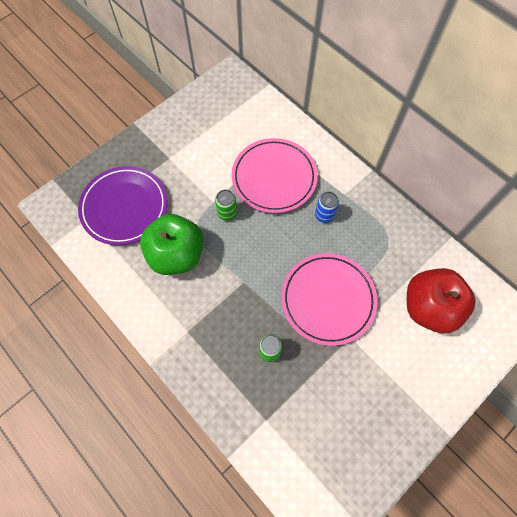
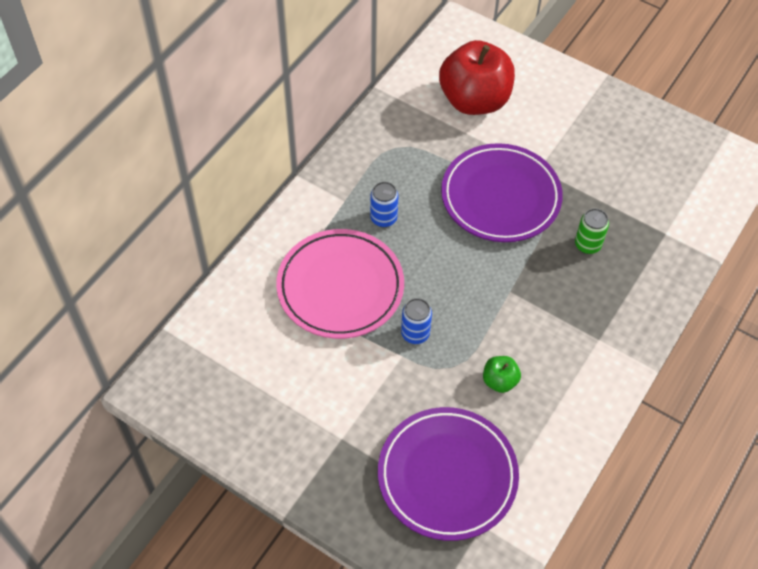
camera: 105 degrees left, 10 degrees down
(177, 255) = (499, 381): green apple -> green apple, size x0.43
(227, 213) = (415, 333): green can -> blue can
(328, 300) = (500, 197): pink plate -> purple plate

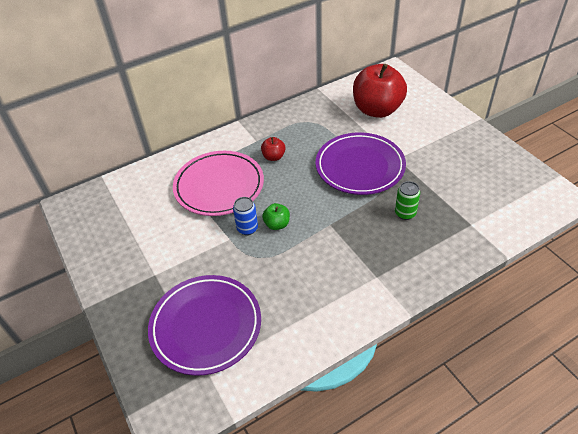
camera: 30 degrees right, 10 degrees down
(383, 218) = (273, 157): blue can -> red apple
(499, 381) = (285, 278): green apple -> green apple (277, 224)

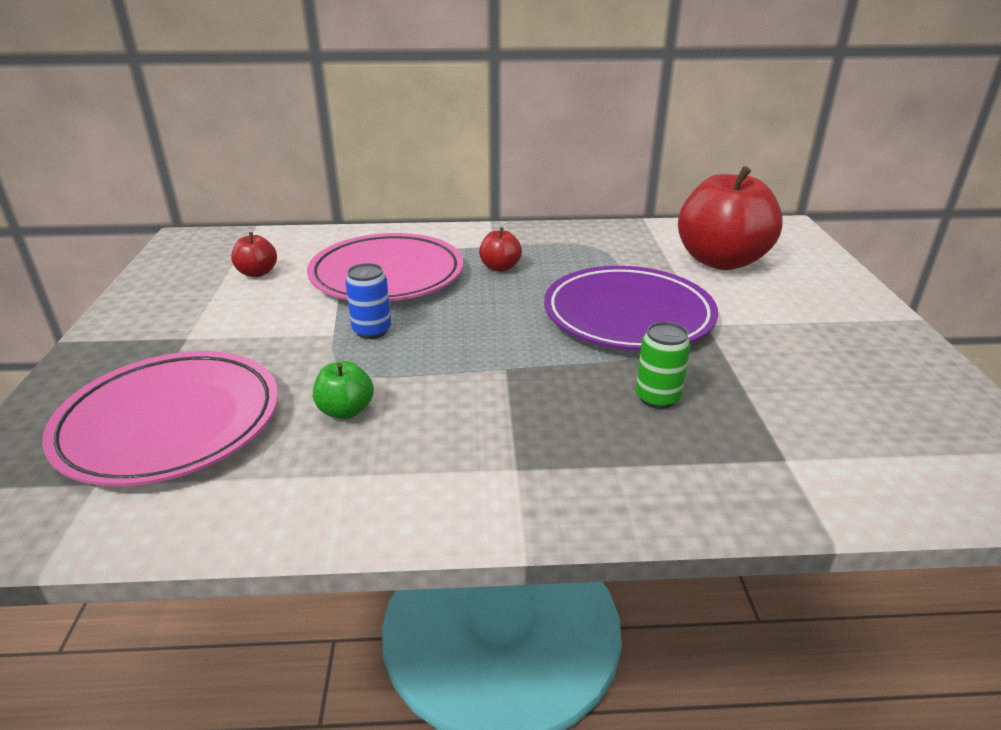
camera: 25 degrees right, 15 degrees down
(144, 214) = (257, 273): none -> red apple
(206, 326) = (170, 423): purple plate -> pink plate
(277, 224) = (420, 340): green apple -> green apple (346, 411)

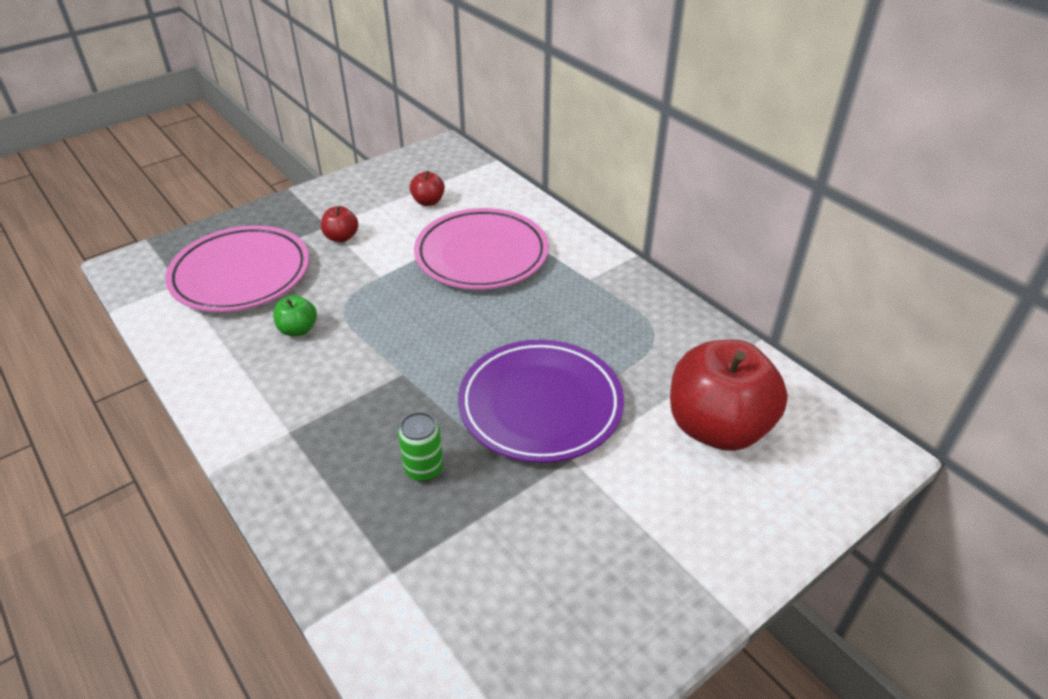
camera: 55 degrees right, 10 degrees up
(372, 331) = (398, 290): blue can -> none
(500, 267) = (552, 301): red apple -> red apple (341, 237)

